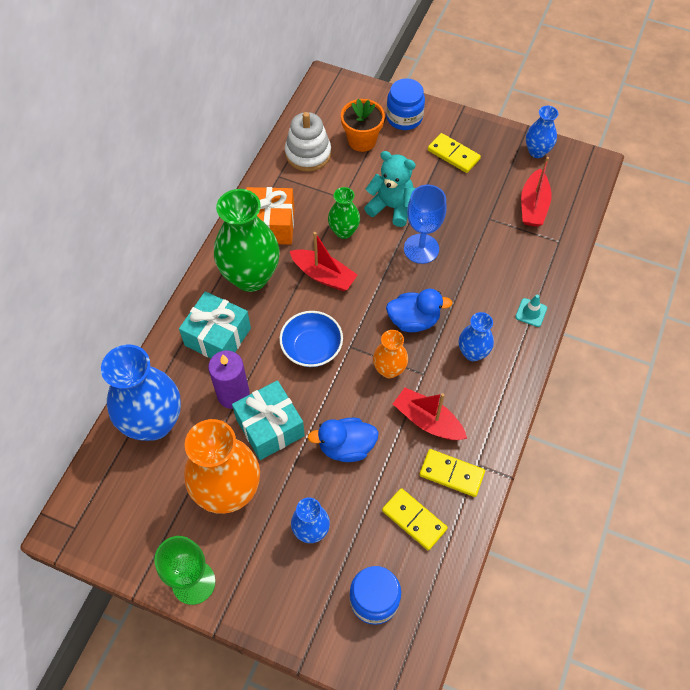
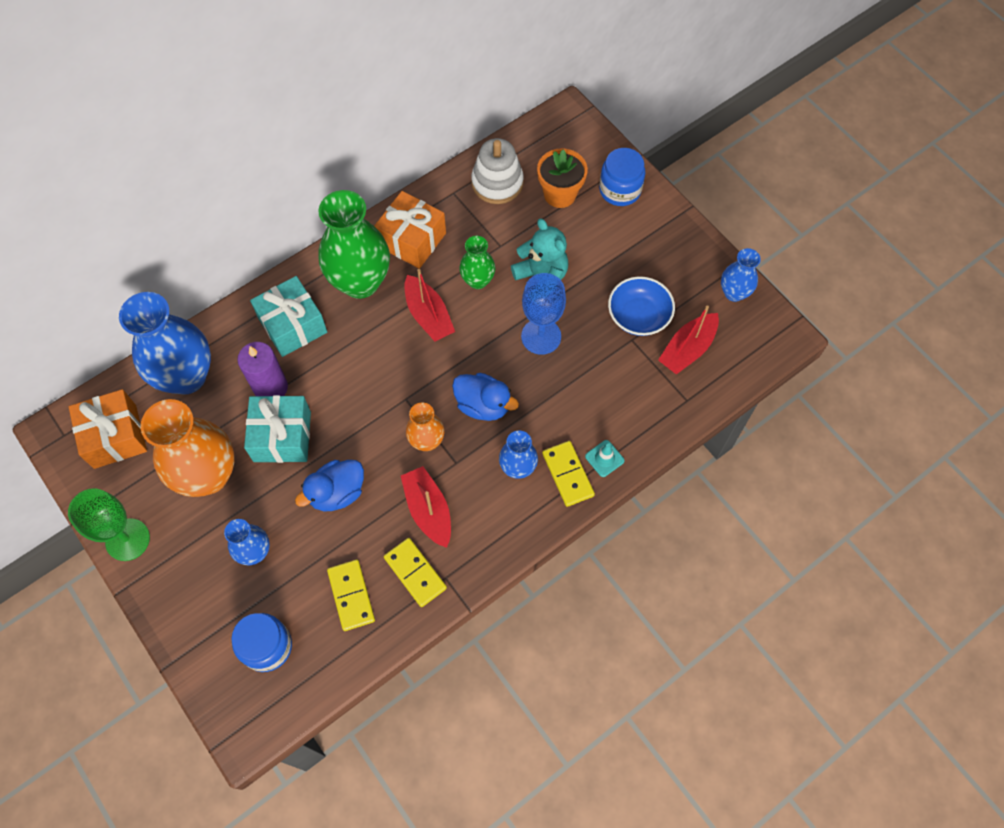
camera: 30 degrees right, 5 degrees up
(123, 504) = (115, 436): none -> orange gift
(312, 348) = (369, 381): blue bowl -> blue bowl (638, 316)
(346, 447) = (337, 493): blue duck -> blue duck turned 60 degrees counterclockwise
(453, 154) = (643, 254): yellow domino -> yellow domino (568, 474)

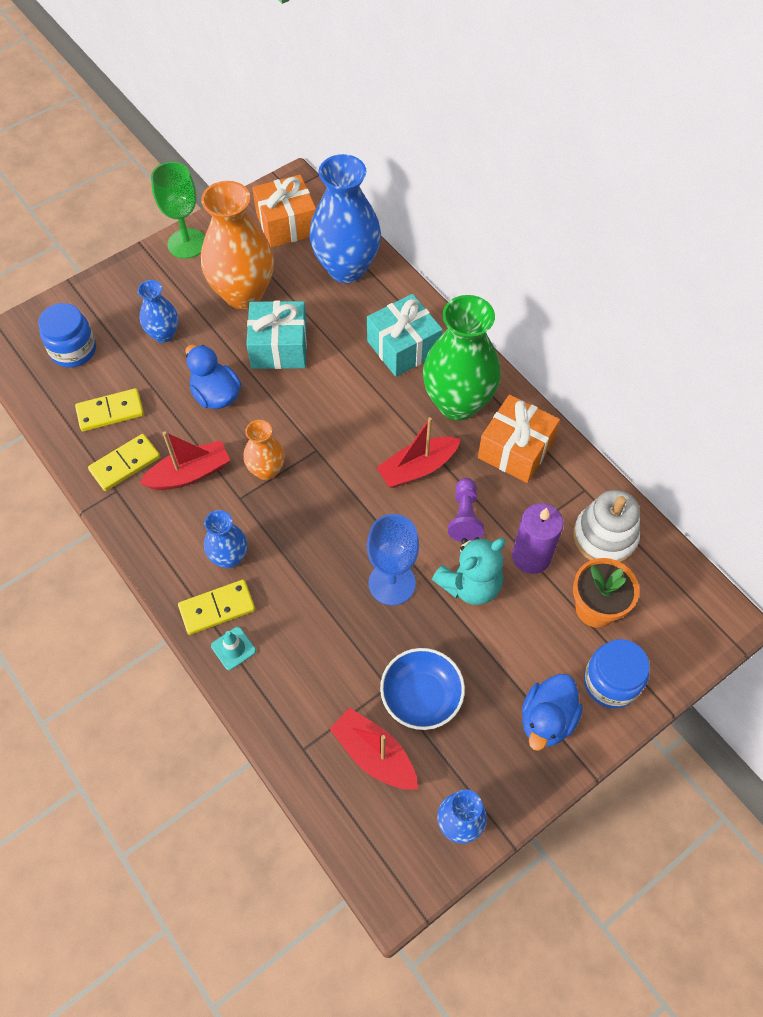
camera: 90 degrees right, 5 degrees down
(270, 387) = (332, 334): purple candle -> purple candle (531, 556)
(477, 280) = (464, 516): green vase -> purple pawn
(483, 405) = (306, 523): blue duck -> blue duck (546, 720)

